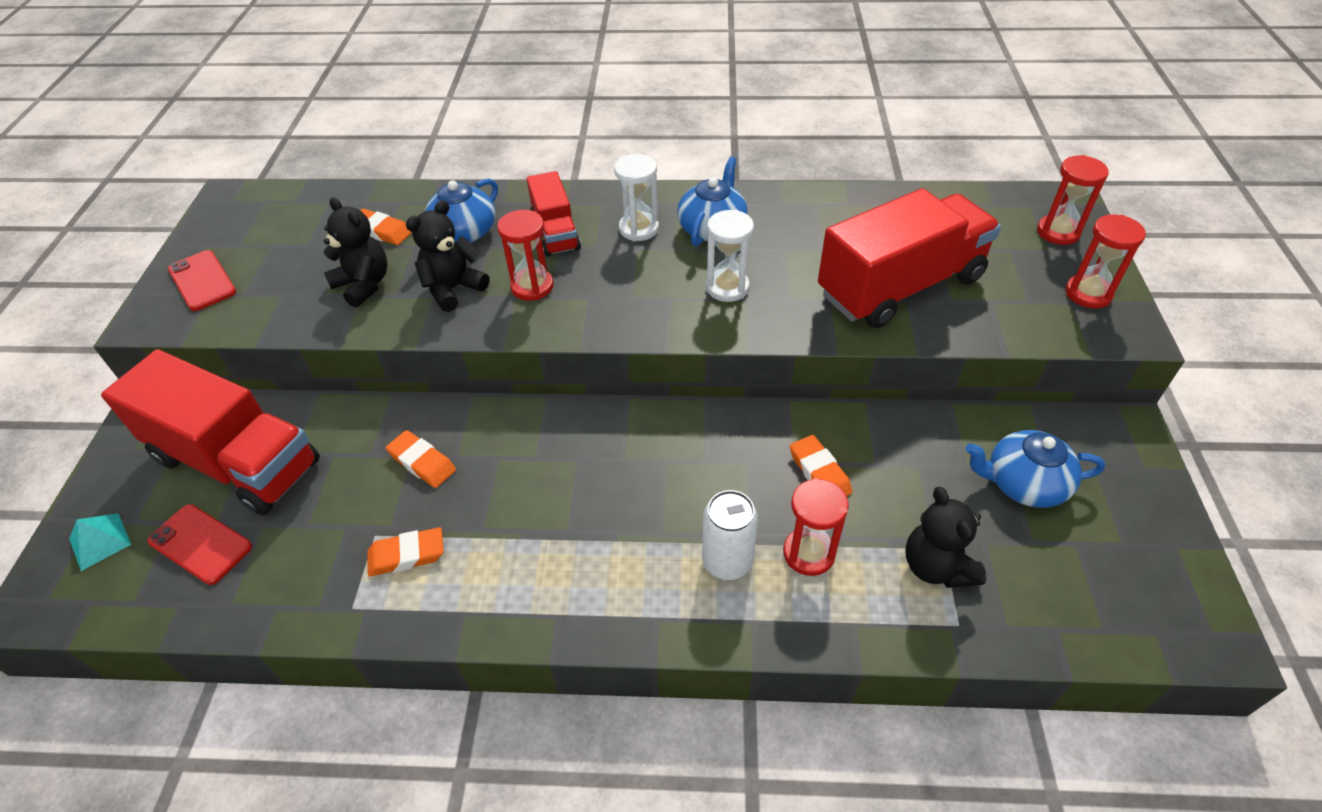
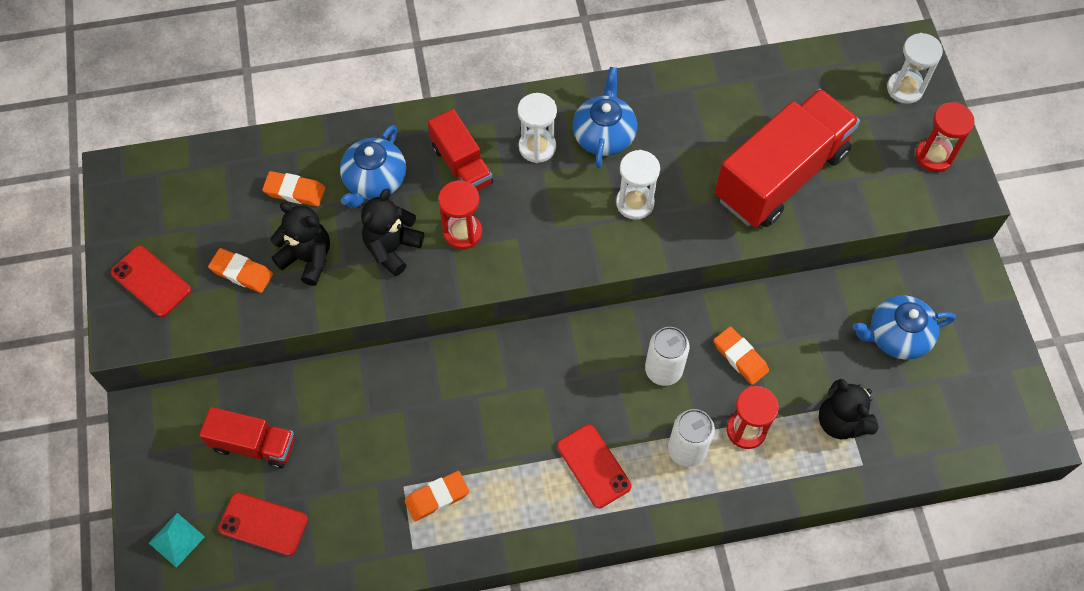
camera: 15 degrees left, 15 degrees up
(236, 461) = (253, 444): red truck -> red truck, size x0.54
(422, 462) = (414, 413): orange eraser -> orange eraser (241, 273)
(606, 557) = (594, 466): none -> red phone
(722, 469) = (663, 370): none -> white can
(1058, 232) = (905, 89): red hourglass -> white hourglass

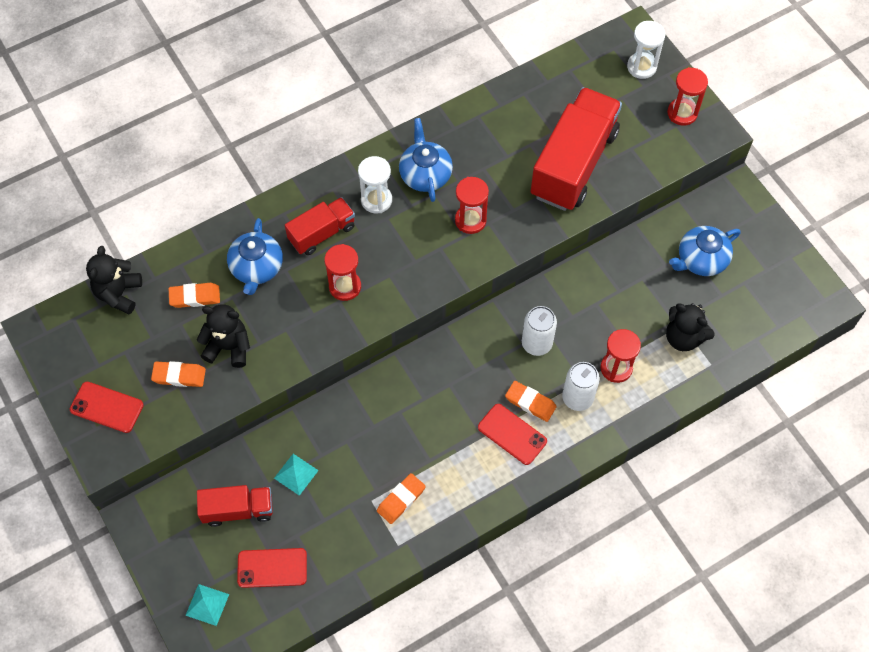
camera: 20 degrees left, 0 degrees up
(333, 426) = (296, 474): none -> turquoise pyramid
(392, 248) = (293, 317): black teddy bear -> black teddy bear (119, 294)
(461, 165) = (322, 233): red truck -> red truck turned 75 degrees counterclockwise
(635, 203) = (470, 220): white hourglass -> red hourglass
(740, 357) = (591, 314): orange eraser -> orange eraser (530, 403)

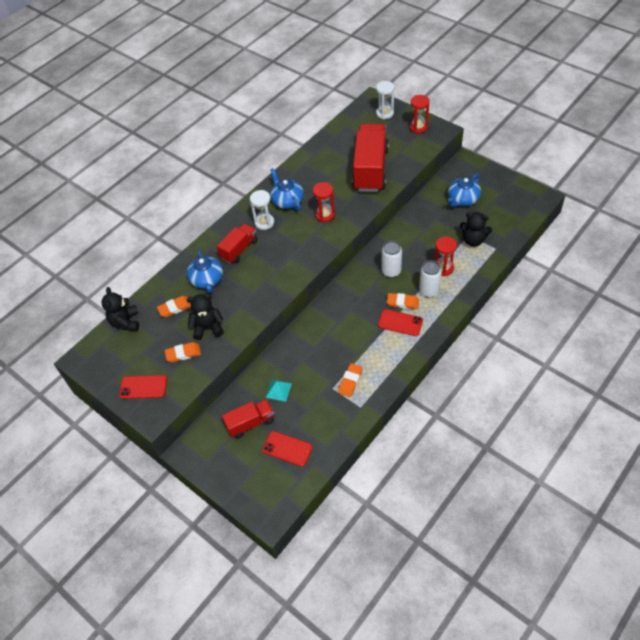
camera: 15 degrees left, 10 degrees down
(207, 604) = (254, 485): turquoise pyramid -> none
(272, 568) = (287, 449): red phone -> red phone turned 45 degrees clockwise
(345, 286) = (266, 272): red hourglass -> none

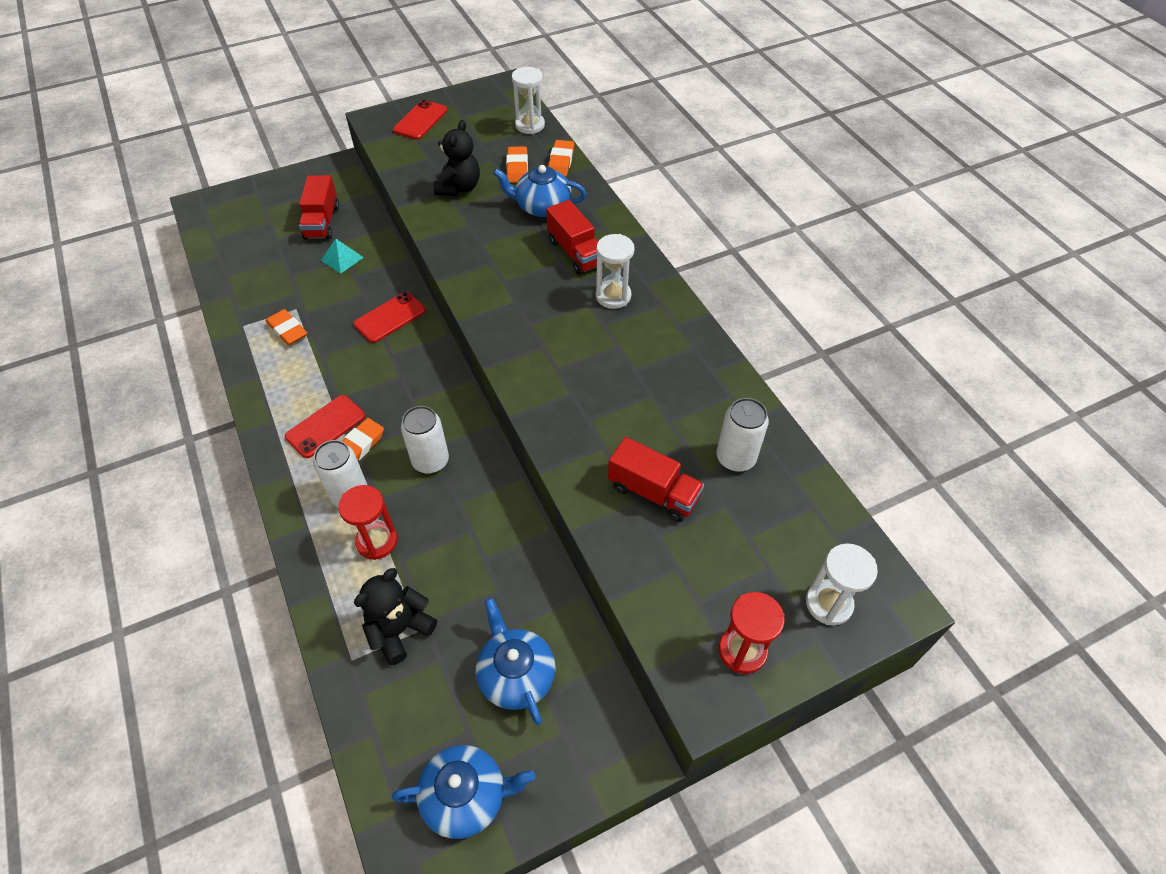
camera: 110 degrees right, 0 degrees up
(125, 322) = (530, 125): black teddy bear -> white hourglass
(183, 354) = (438, 159): orange eraser -> orange eraser (561, 161)
(287, 201) = (645, 339): blue teapot -> blue teapot (466, 796)
(287, 449) = (259, 241): red phone -> red phone (390, 317)
(325, 215) = (577, 376): red hourglass -> none
(337, 152) = (735, 458): none -> white can
(370, 169) = (653, 492): red truck -> red truck, size x0.54

